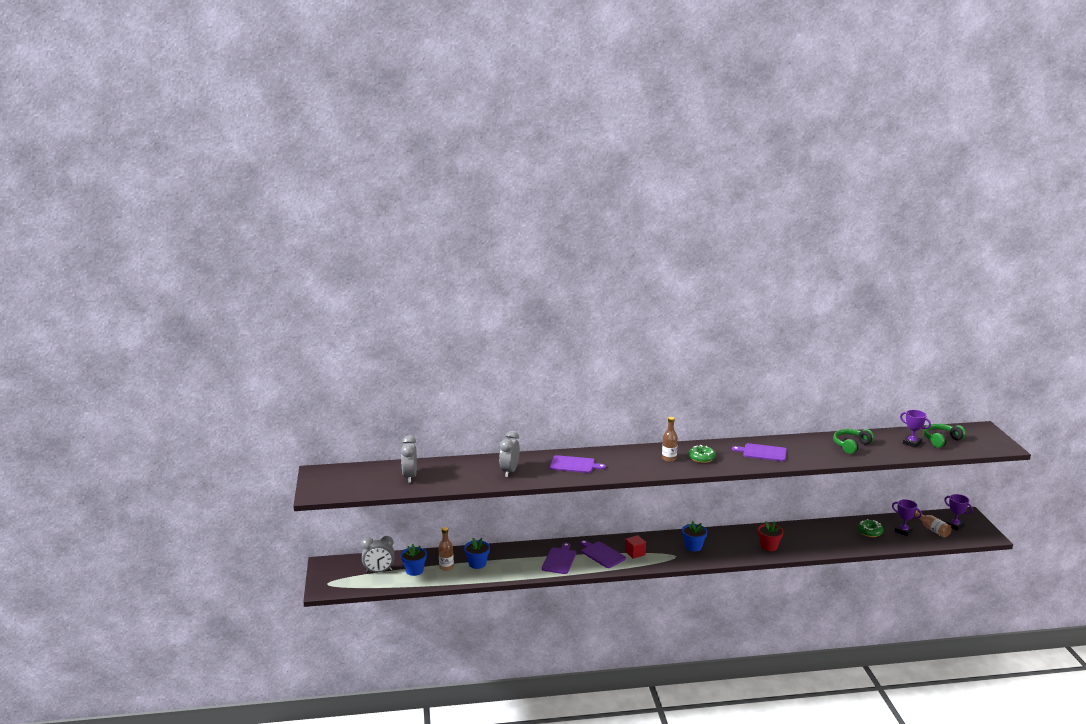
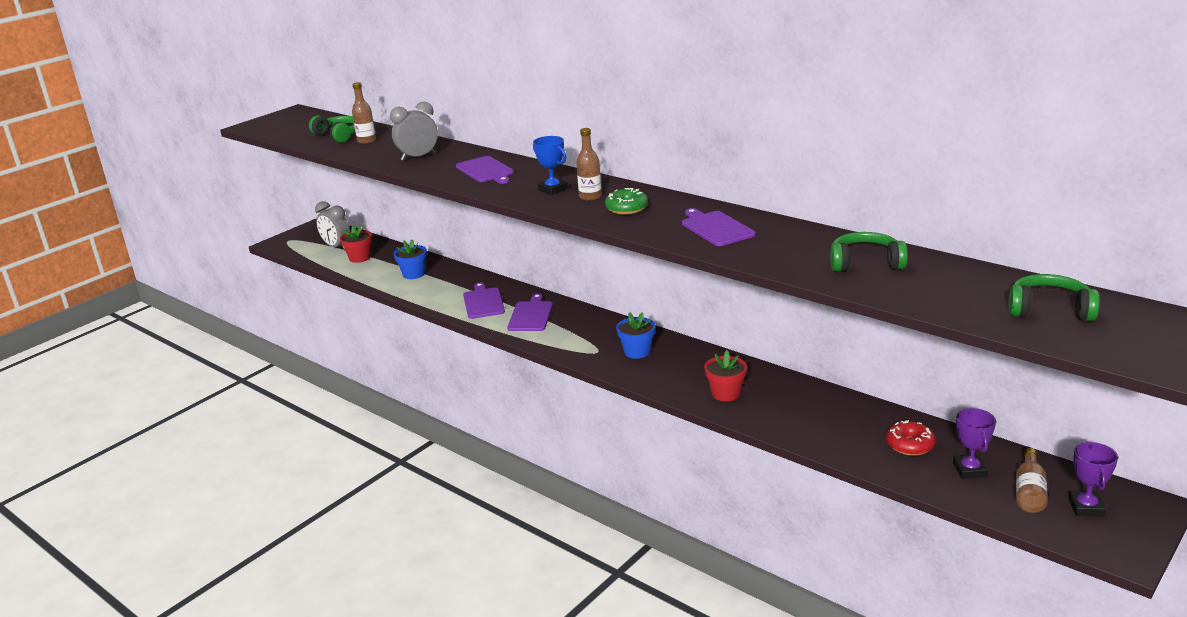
camera: 50 degrees right, 5 degrees up
(410, 477) = (339, 135): grey clock -> green headphones
(414, 570) = (359, 258): blue flower pot -> red flower pot
(446, 567) = (386, 266): brown bottle -> brown bottle (366, 141)
(559, 560) = (483, 302): purple cutting board -> purple cutting board turned 75 degrees counterclockwise
(635, 553) = (564, 329): red cube -> none
(640, 462) = (552, 189): none -> blue trophy
(869, 532) = (910, 445): green donut -> red donut
(911, 443) = (979, 294): purple trophy -> none

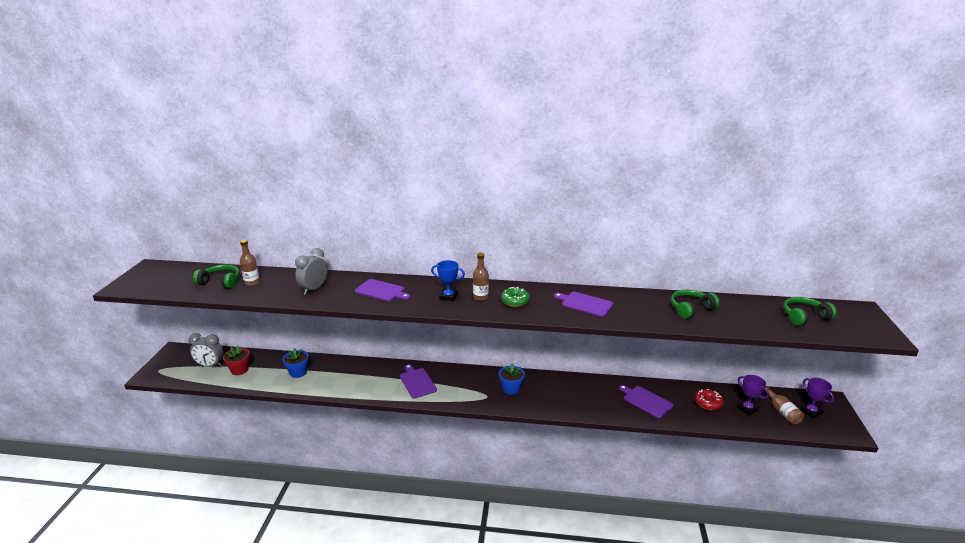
camera: 35 degrees left, 0 degrees up
(483, 302) = (374, 381): purple cutting board -> purple cutting board (646, 401)
(726, 393) = (589, 402): red flower pot -> none

